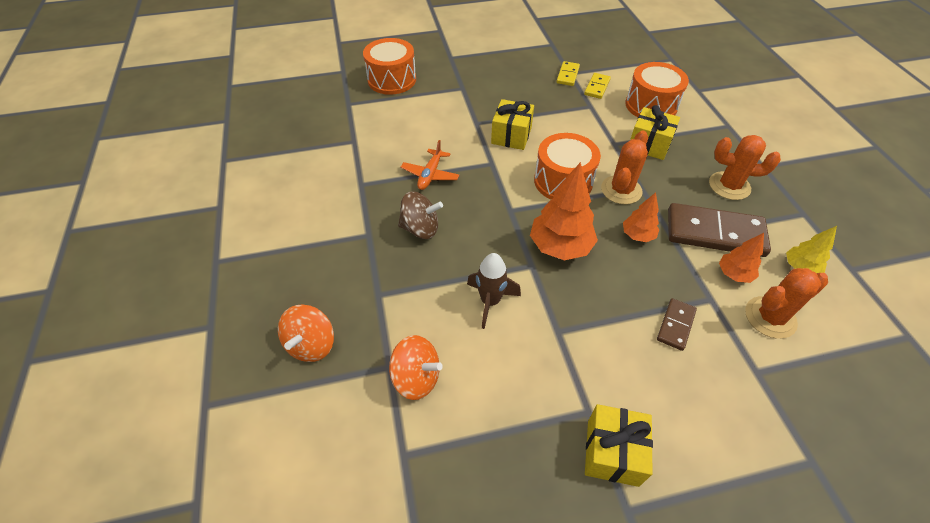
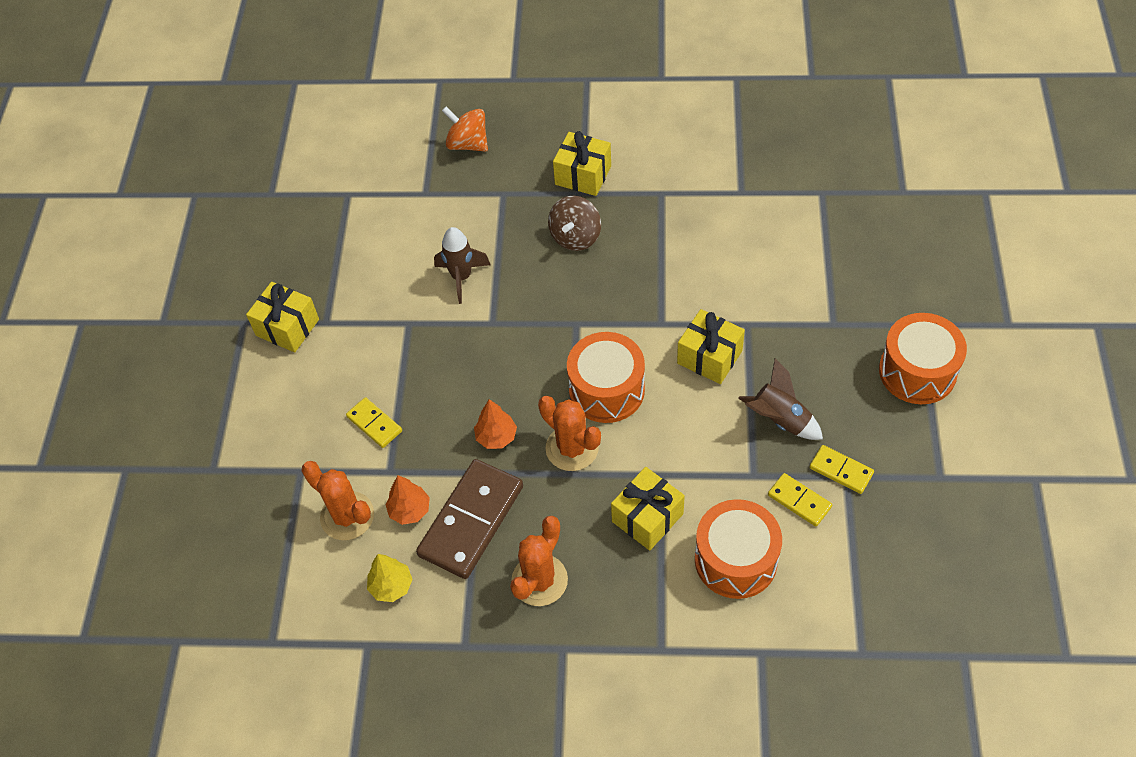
camera: 110 degrees right, 5 degrees up
(347, 238) = (583, 175): none -> yellow gift
(392, 80) = (870, 244): orange drum -> orange drum (917, 371)
(416, 378) = (407, 210): orange spinning top -> none
(430, 175) = (658, 258): orange plane -> none
(545, 100) = (779, 420): none -> brown rocket
(560, 246) = (507, 356): orange tree -> none
(676, 325) = (374, 424): brown domino -> yellow domino
(770, 317) = (347, 516): orange cactus -> orange cactus turned 45 degrees counterclockwise

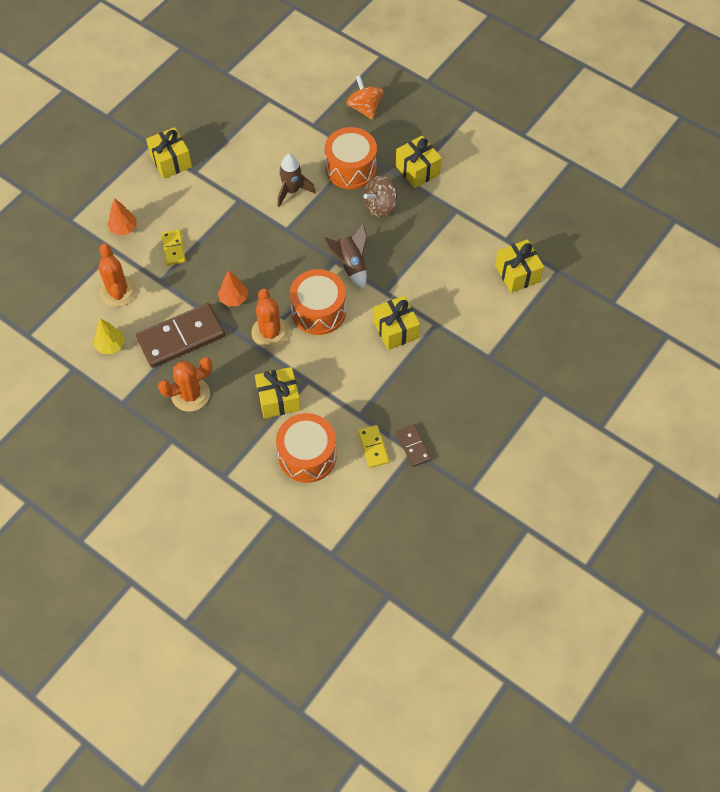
camera: 30 degrees right, 5 degrees up
(410, 510) = (153, 310): orange tree -> orange tree (124, 228)
(779, 420) = (404, 393): brown rocket -> brown rocket (351, 265)
(783, 220) = (517, 274): none -> yellow gift
(841, 470) = (413, 446): yellow domino -> brown domino
(917, 371) = (514, 418): orange drum -> orange drum (351, 168)

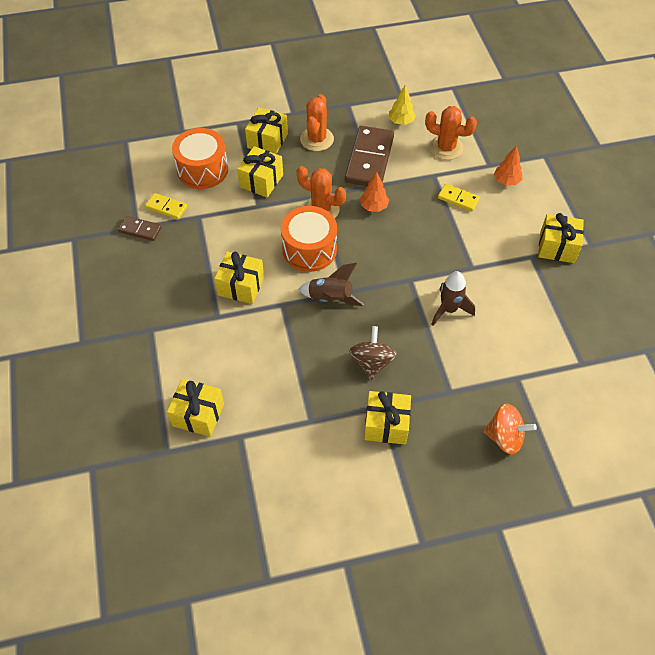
camera: 130 degrees right, 5 degrees down
(226, 432) = (267, 141): none -> yellow gift
(351, 168) = (436, 371): orange drum -> none

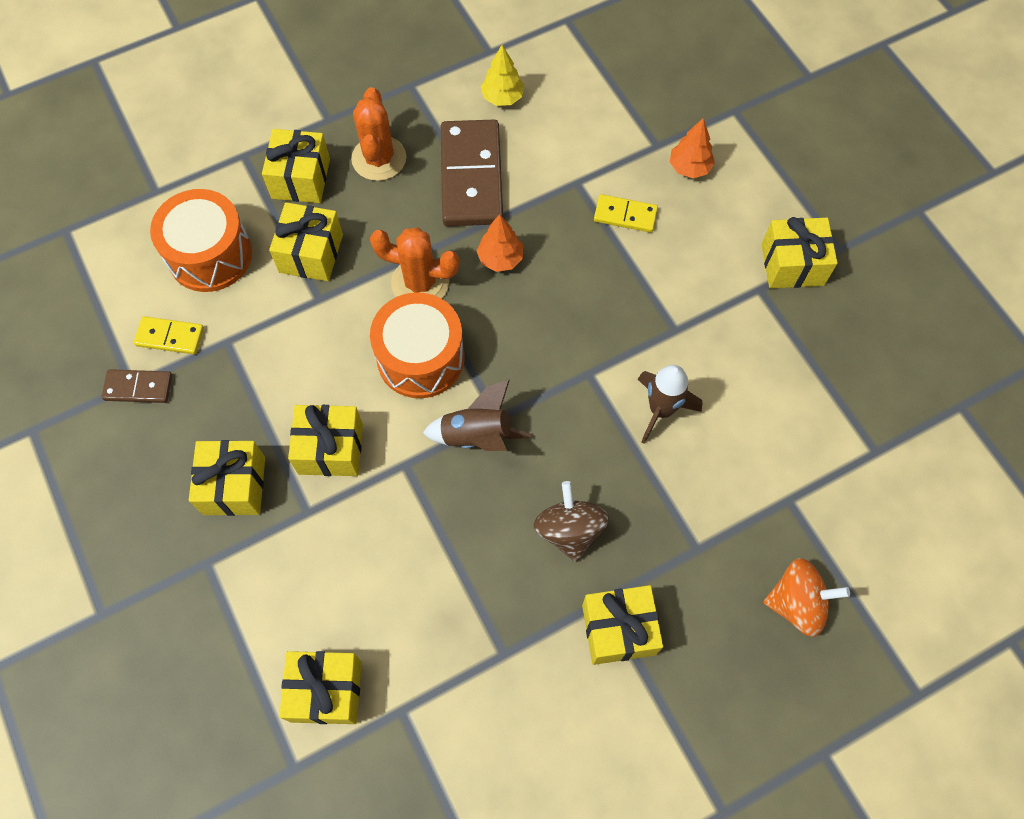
camera: 15 degrees left, 10 degrees up
(179, 293) = (234, 485): none -> yellow gift
(446, 148) = (584, 130): orange cactus -> none

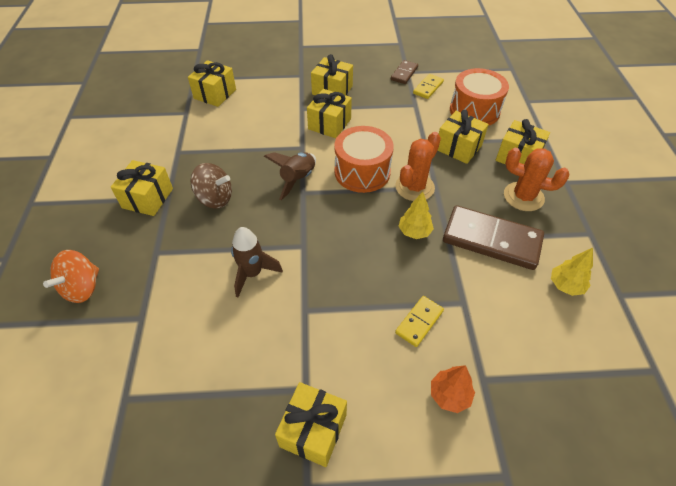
camera: 115 degrees right, 15 degrees down
(500, 258) = (414, 232): orange tree -> yellow tree

